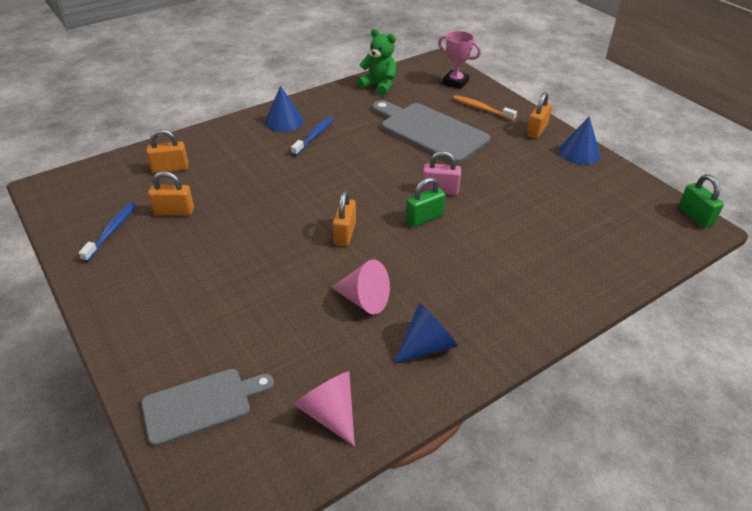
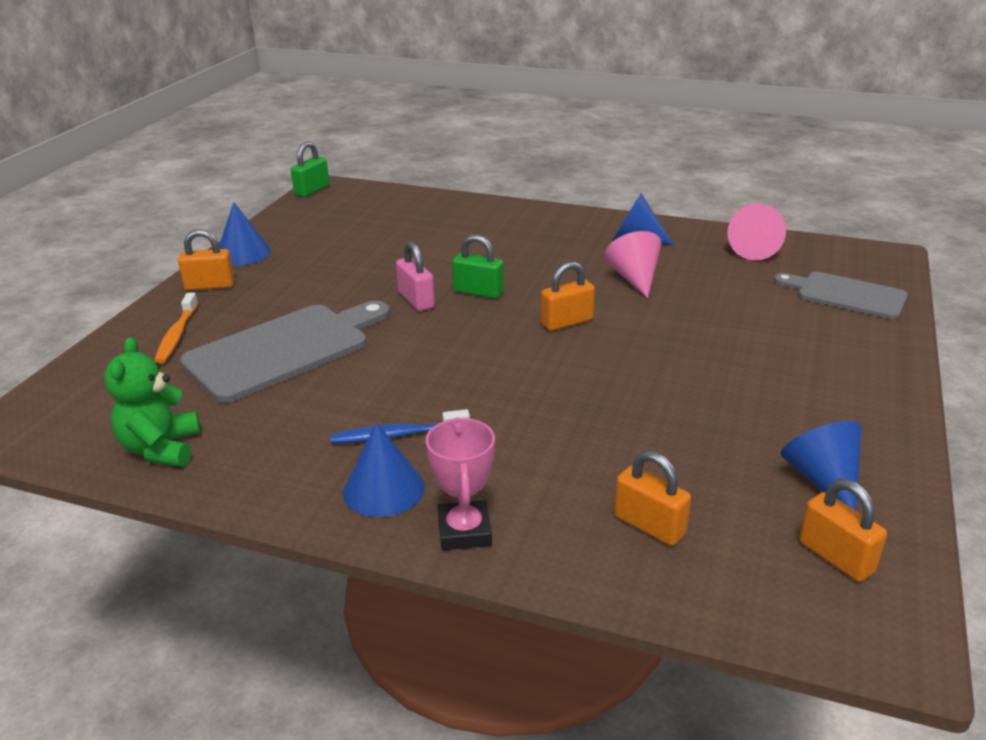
camera: 125 degrees left, 10 degrees down
(112, 231) = (822, 480): blue toothbrush -> blue cone
(174, 211) = (714, 454): orange padlock -> orange padlock (836, 557)
(430, 132) = (283, 349): grey cutting board -> grey cutting board turned 135 degrees counterclockwise
(455, 82) = (94, 382): pink trophy -> pink trophy (464, 531)

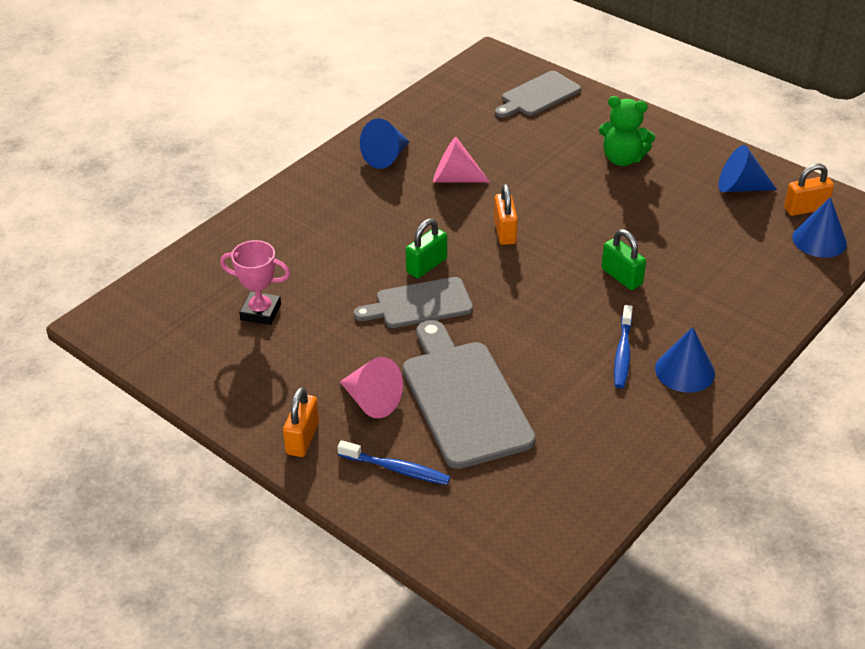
camera: 70 degrees left, 10 degrees up
(161, 449) = (588, 487): green teddy bear -> green teddy bear (622, 159)
(177, 335) = (396, 469): orange toothbrush -> blue toothbrush
(243, 253) = (239, 406): blue cone -> blue cone (819, 240)
(312, 190) = (103, 334): green padlock -> green padlock (621, 277)
(416, 300) = (419, 304): pink padlock -> grey cutting board
(464, 531) = (741, 342): pink trophy -> pink trophy (261, 312)
(649, 525) = (759, 265): orange padlock -> none
(754, 250) = (444, 107): pink cone -> pink cone (372, 401)

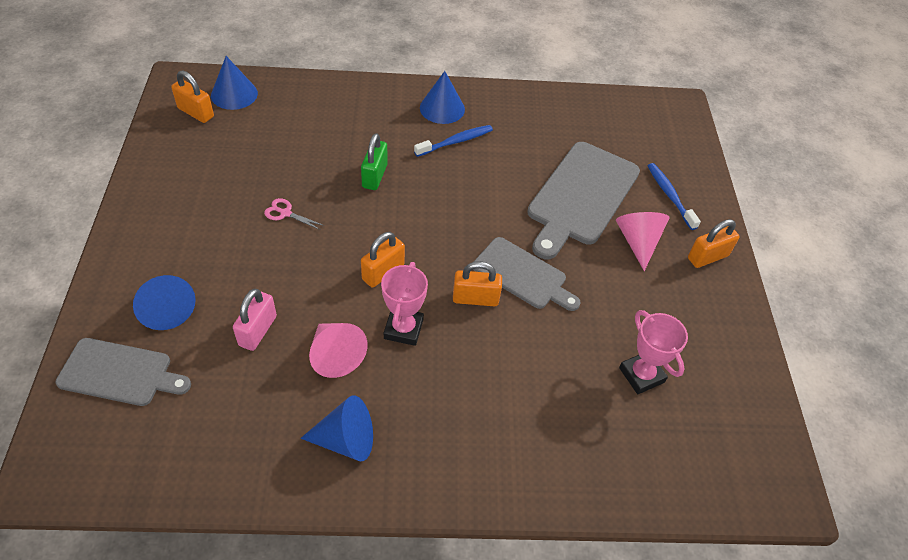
camera: 135 degrees left, 10 degrees up
(426, 266) = (475, 298): green padlock -> orange padlock
(441, 217) = (403, 329): none -> pink trophy
(513, 155) = (258, 331): none -> pink padlock
(621, 210) = (285, 213): none -> pink scissors
(622, 159) = (202, 246): green teddy bear -> none
(740, 187) = (192, 156): blue cone -> blue cone (167, 309)

